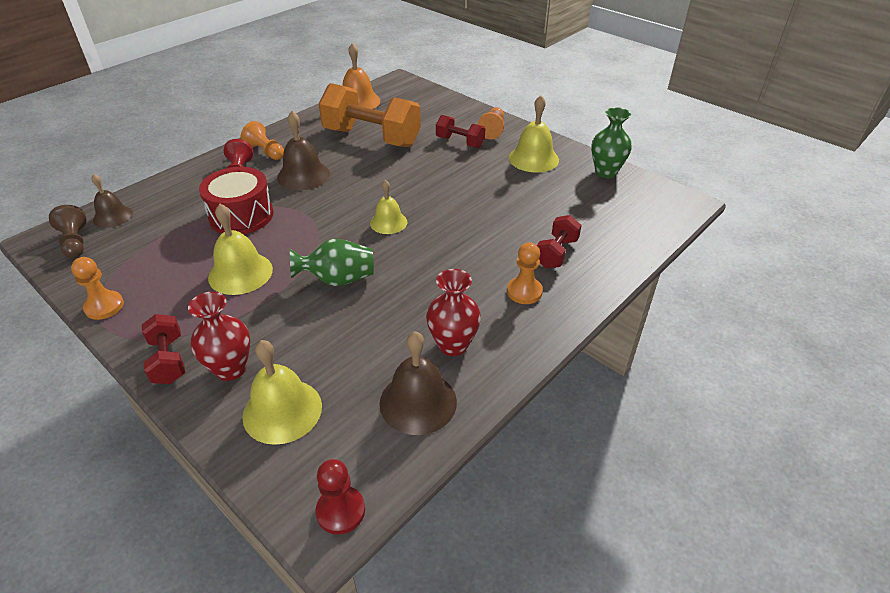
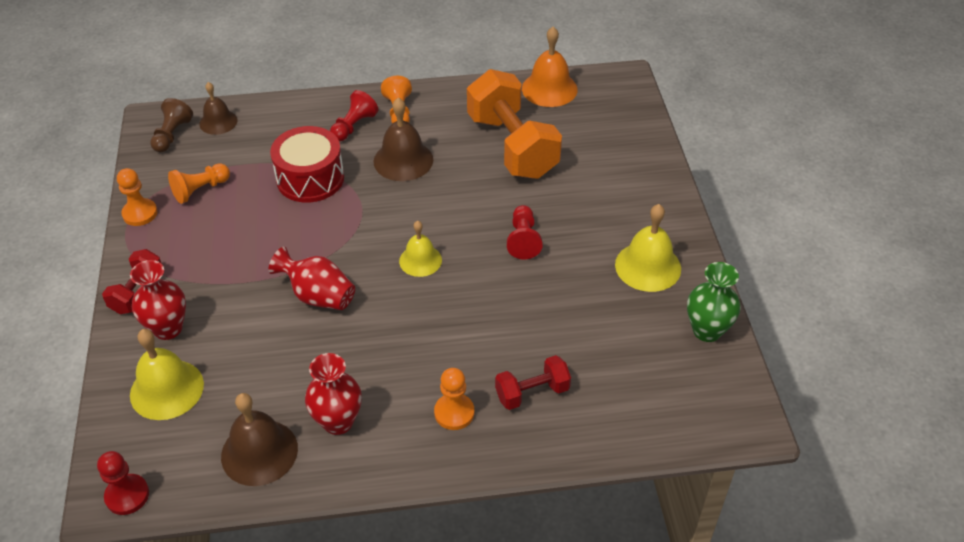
camera: 40 degrees right, 5 degrees up
(240, 273) = (254, 241): yellow bell -> none
(338, 280) = (318, 296): green vase -> red vase
(443, 180) = (523, 240): none -> red pawn
(460, 142) = (594, 200): red dumbbell -> none
(492, 130) = (648, 203): orange pawn -> orange pawn (200, 190)

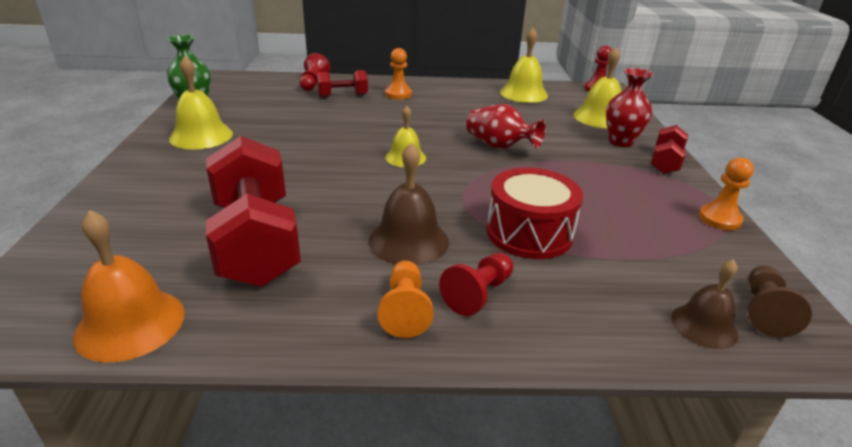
camera: 175 degrees left, 15 degrees down
(200, 190) = (664, 235): orange pawn -> none
(259, 452) = (523, 93): brown bell -> yellow bell
(338, 422) = (475, 98): red vase -> none
(512, 146) = (256, 242): orange dumbbell -> red dumbbell
(523, 240) = (300, 161): red pawn -> red pawn (313, 84)

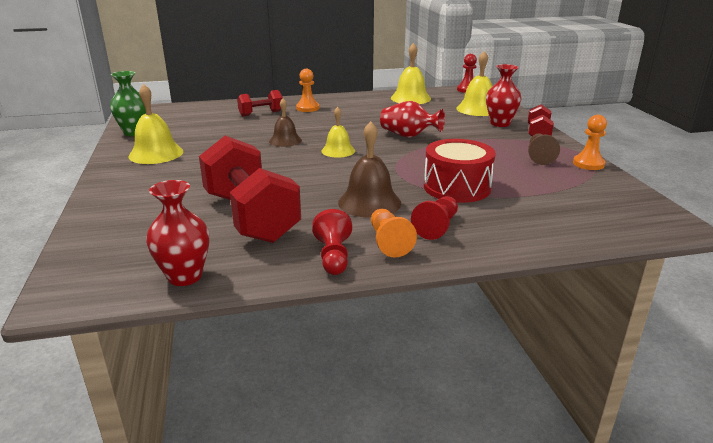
camera: 10 degrees left, 5 degrees down
(130, 324) = (185, 276): orange bell -> red vase
(313, 84) = (230, 107): red pawn -> red pawn (333, 256)
(704, 326) = (598, 225): brown bell -> brown bell (285, 140)
(764, 311) = (634, 212): brown pawn -> brown pawn (539, 157)

